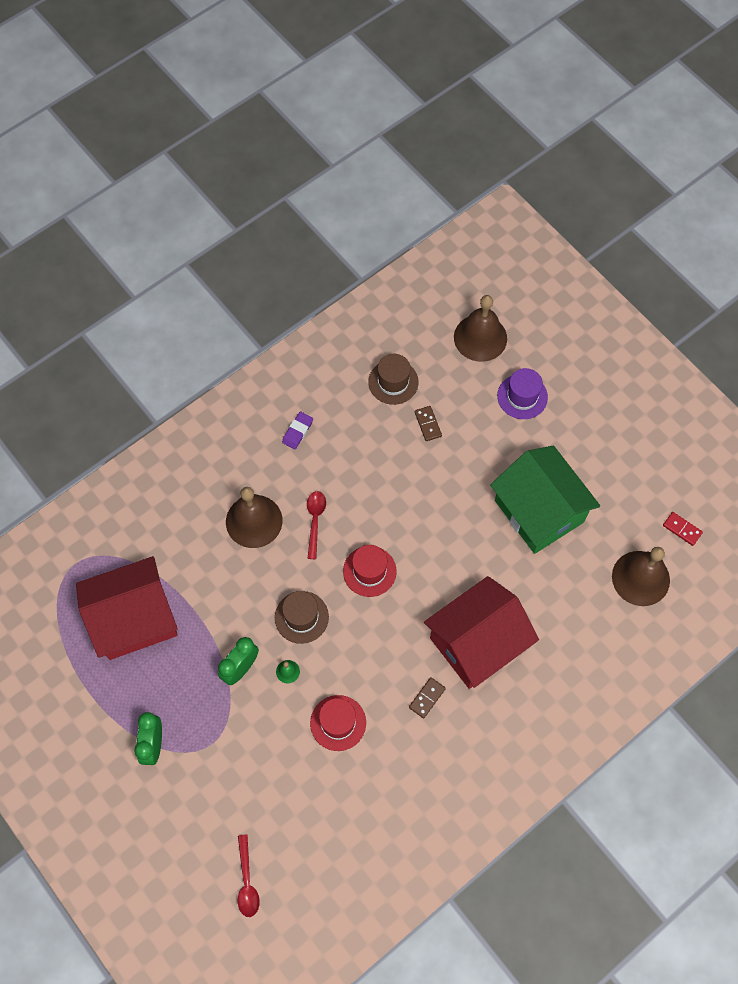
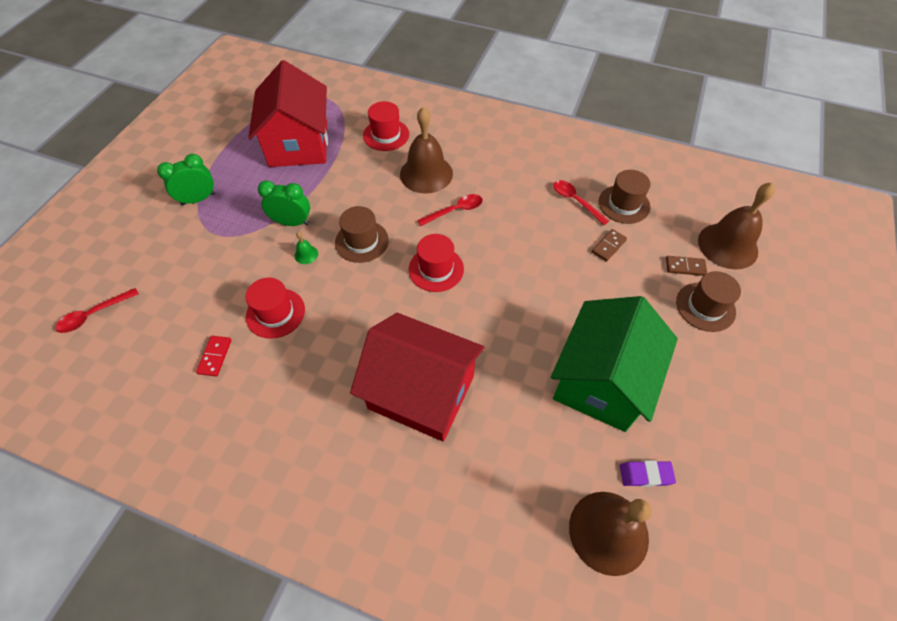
camera: 60 degrees right, 10 degrees down
(134, 619) = (298, 144): red house -> red house turned 45 degrees clockwise
(176, 530) = (386, 135): none -> red hat
(297, 431) = (524, 165): purple eraser -> purple eraser (645, 474)
(366, 417) = (575, 201): none -> red spoon
(427, 698) = (337, 374): brown domino -> brown domino (685, 267)
(522, 396) = (705, 307): purple hat -> brown hat
(682, 529) = (706, 553): red domino -> red domino (215, 356)

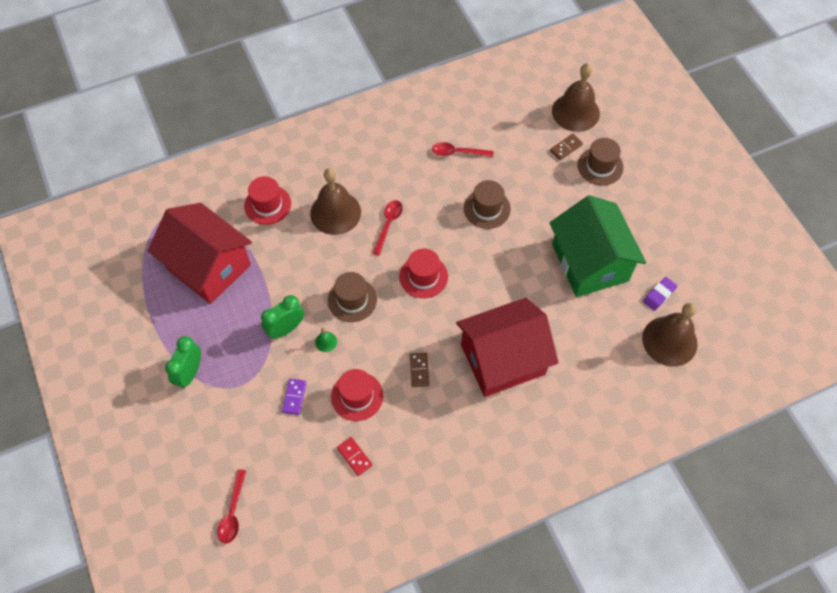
camera: 45 degrees left, 5 degrees up
(235, 273) = (294, 397): none -> purple domino
(608, 246) = (510, 170): brown domino -> brown domino (419, 370)
(624, 204) = (489, 130): brown hat -> brown hat (487, 208)

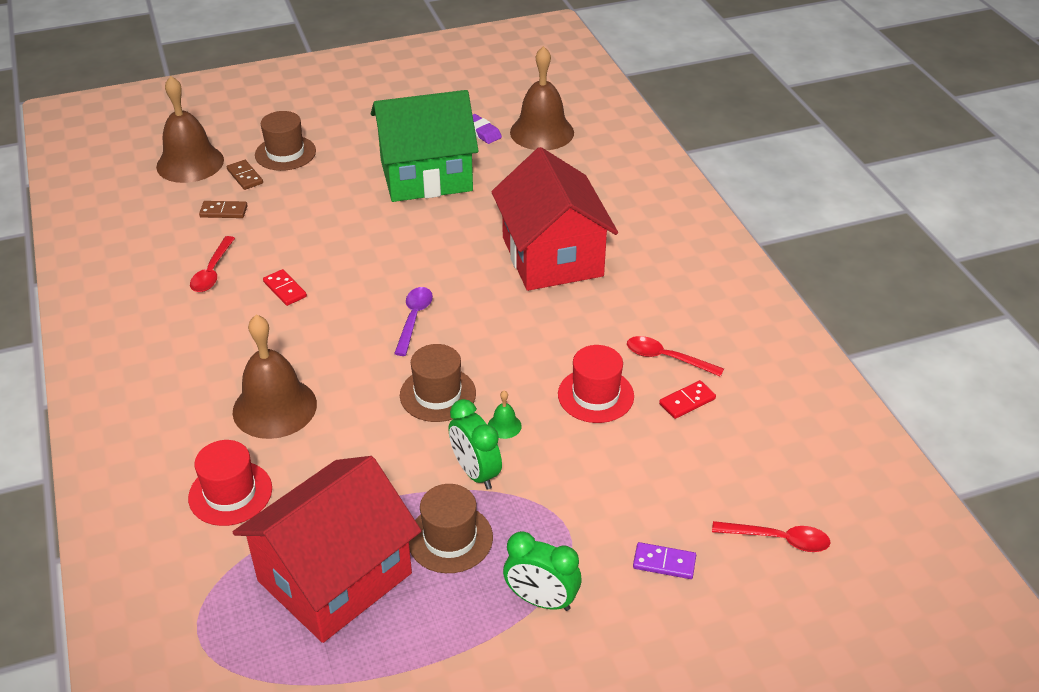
camera: 85 degrees left, 20 degrees down
(294, 397) = (593, 464): purple domino -> purple domino (664, 562)
(388, 224) = (315, 349): red spoon -> red spoon (666, 358)
(419, 370) = (561, 331): brown domino -> brown domino (224, 211)
(423, 276) = (414, 319): red hat -> purple spoon
(445, 196) = (285, 289): none -> red domino
(487, 208) = (319, 252): brown hat -> brown hat (450, 538)

